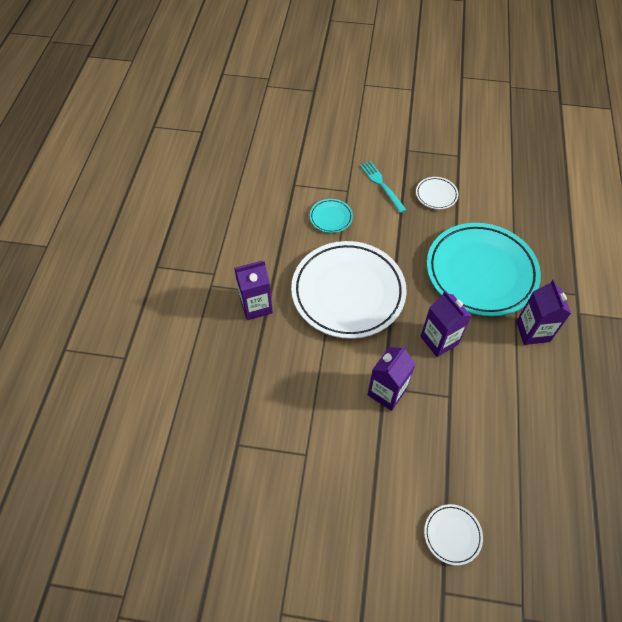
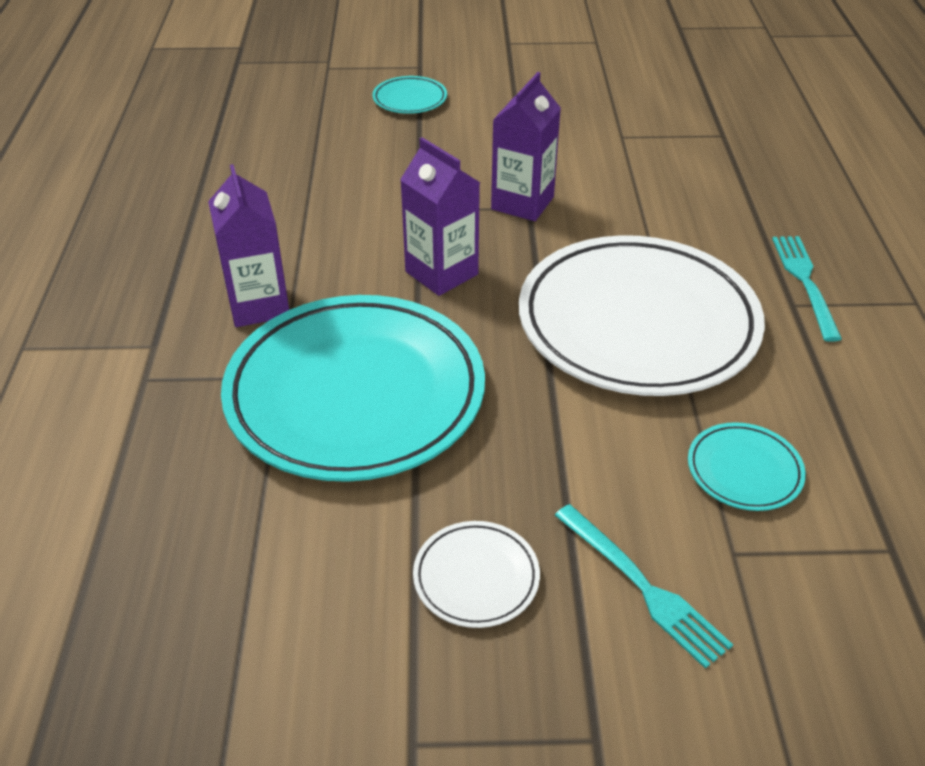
camera: 170 degrees right, 15 degrees down
(256, 306) = (805, 282): purple carton -> turquoise fork
(452, 535) = (410, 99): white plate -> turquoise plate

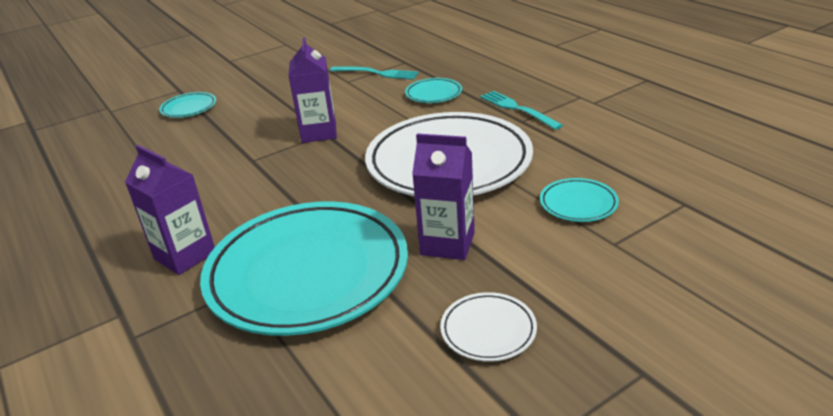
camera: 30 degrees left, 10 degrees down
(441, 273) = (302, 186): purple carton -> purple carton (447, 244)
(643, 587) = (586, 284): turquoise fork -> turquoise fork (377, 73)
(714, 206) = (433, 94): none -> turquoise plate

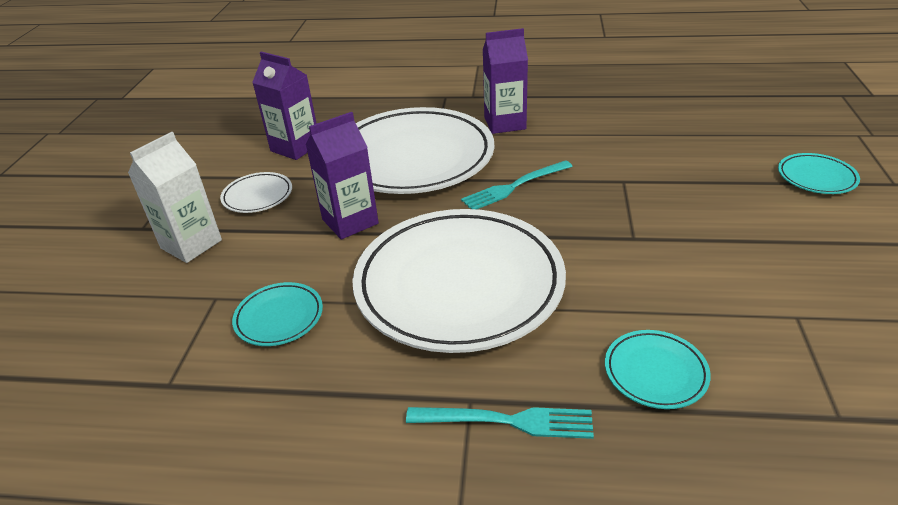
camera: 130 degrees right, 5 degrees up
(308, 273) = (413, 158): turquoise plate -> white plate
(319, 133) = (640, 234): purple carton -> purple carton (295, 147)
(377, 73) = (807, 359): turquoise fork -> turquoise fork (514, 186)
(601, 311) = (191, 244): none -> white carton

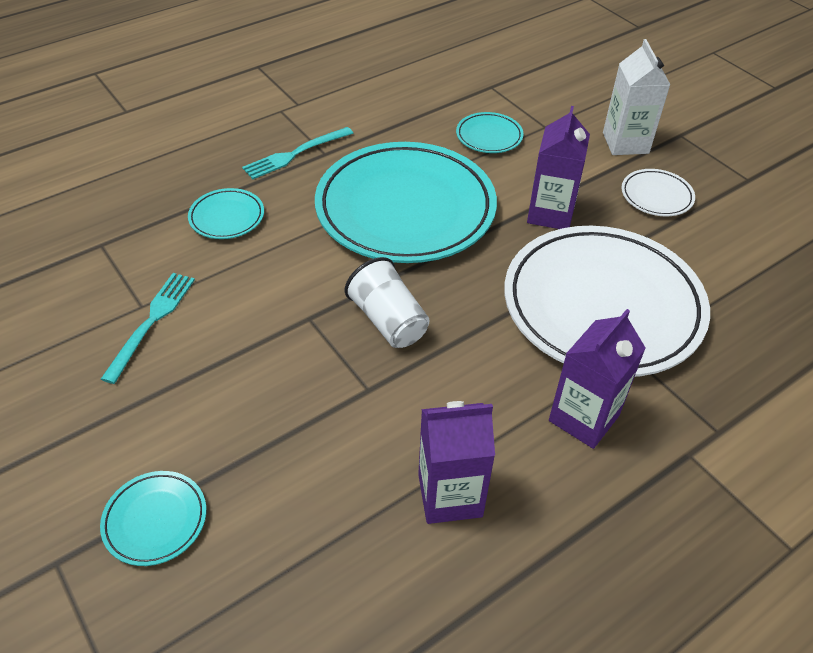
camera: 135 degrees right, 10 degrees up
(295, 147) = (725, 257): purple carton -> purple carton (450, 495)
(459, 284) = (405, 209): white plate -> turquoise plate
(514, 186) = (465, 321): turquoise fork -> turquoise fork (152, 322)
(570, 209) = (388, 321): none -> white cup

